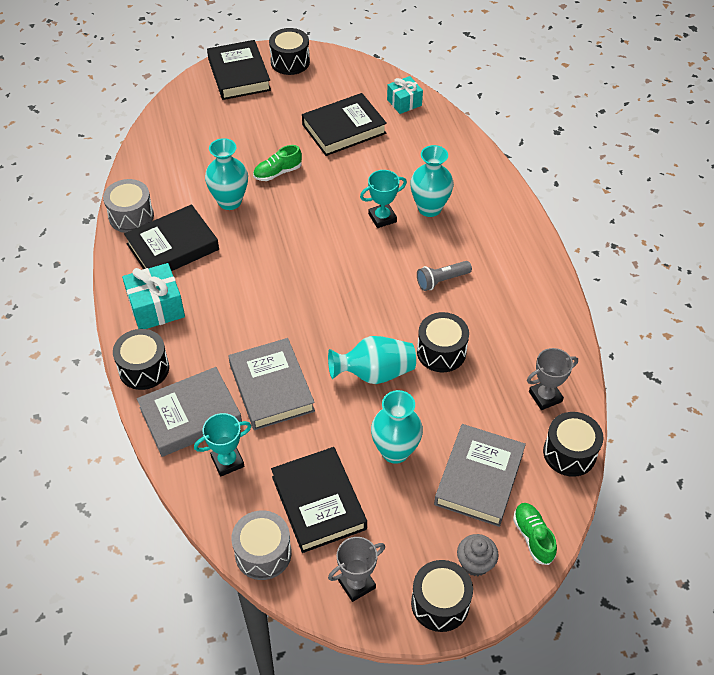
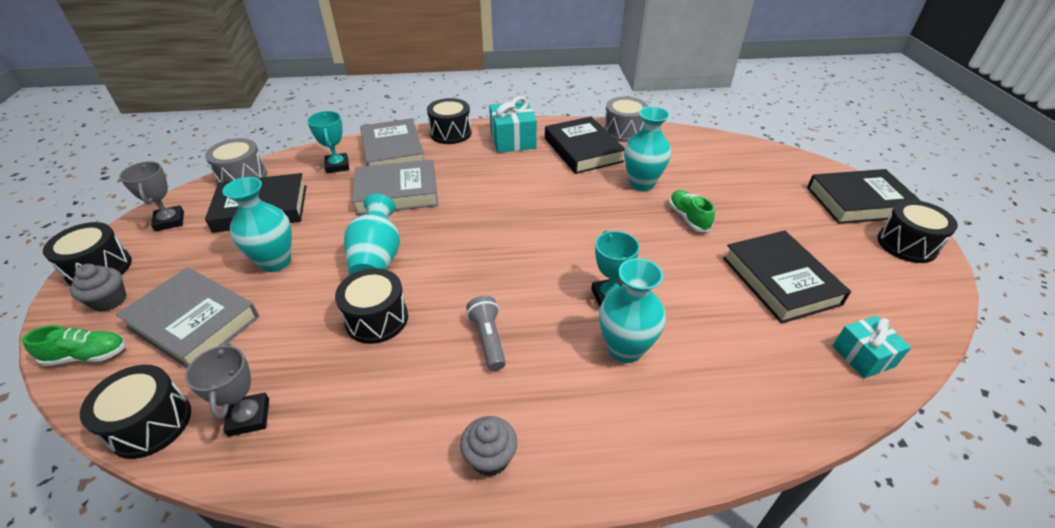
camera: 100 degrees right, 10 degrees down
(528, 264) = (490, 458): none -> grey cupcake

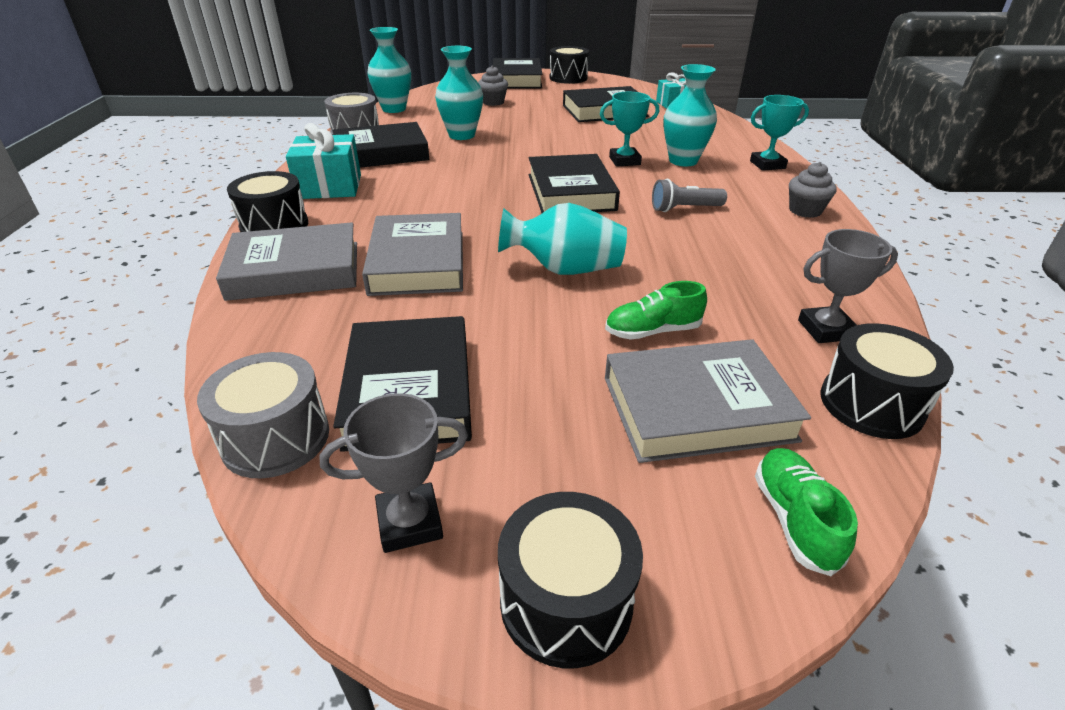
camera: 85 degrees left, 5 degrees down
(109, 301) = (663, 539): grey cupcake -> grey cupcake (493, 102)
(194, 322) = (697, 408): grey book -> grey book turned 45 degrees clockwise
(275, 262) = (562, 350): turquoise vase -> turquoise vase (394, 109)
(337, 166) = (307, 320): turquoise trophy -> turquoise trophy (767, 165)
(377, 319) = (667, 264): black drum -> none
(519, 258) = (571, 192): none -> black book
(688, 218) = (522, 126): green shoe -> green shoe (652, 331)

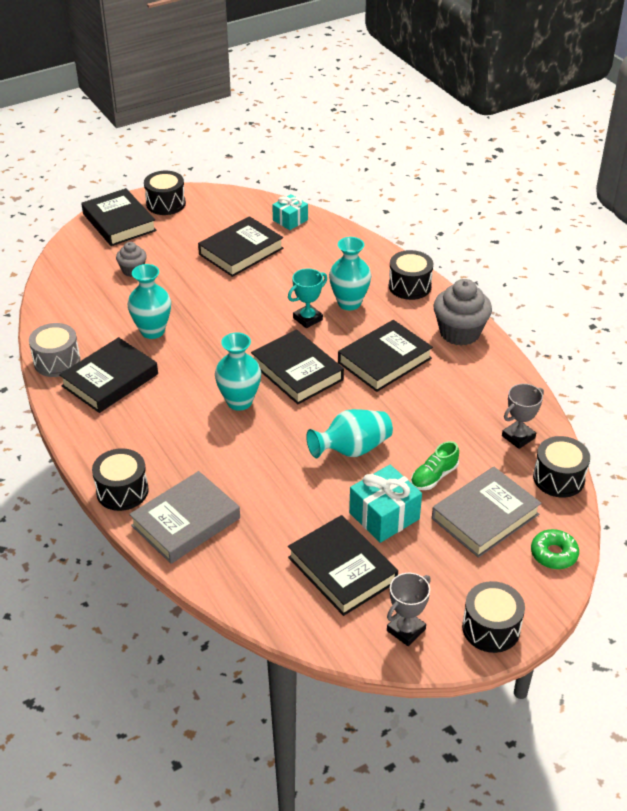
camera: 30 degrees left, 5 degrees up
(276, 438) = (305, 625): grey drum -> none
(329, 187) = (114, 435): turquoise gift -> turquoise gift (384, 516)
(394, 109) = (52, 313): turquoise vase -> turquoise vase (239, 401)
(418, 262) = (257, 482): grey book -> none
(684, 209) = (384, 360): grey flashlight -> black book
(767, 165) = (409, 286): turquoise trophy -> black drum
(794, 519) = (553, 554): green shoe -> green donut
(805, 211) = (459, 332): grey cupcake -> grey cupcake, size x1.79

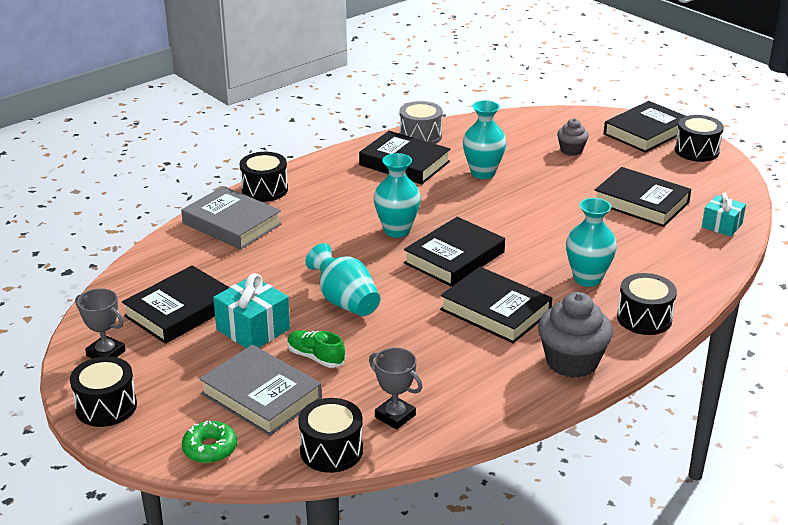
camera: 80 degrees right, 10 degrees down
(307, 319) = (545, 255): turquoise trophy -> none

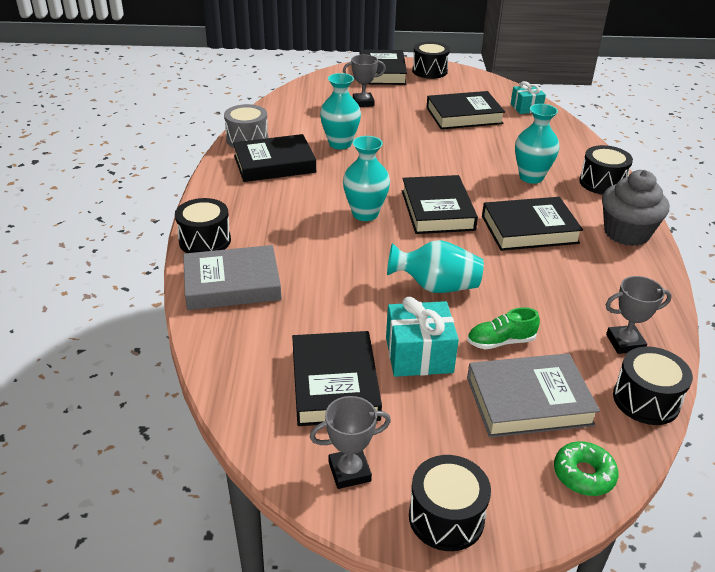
camera: 50 degrees left, 5 degrees up
(571, 150) = (363, 102): grey cupcake -> grey trophy

